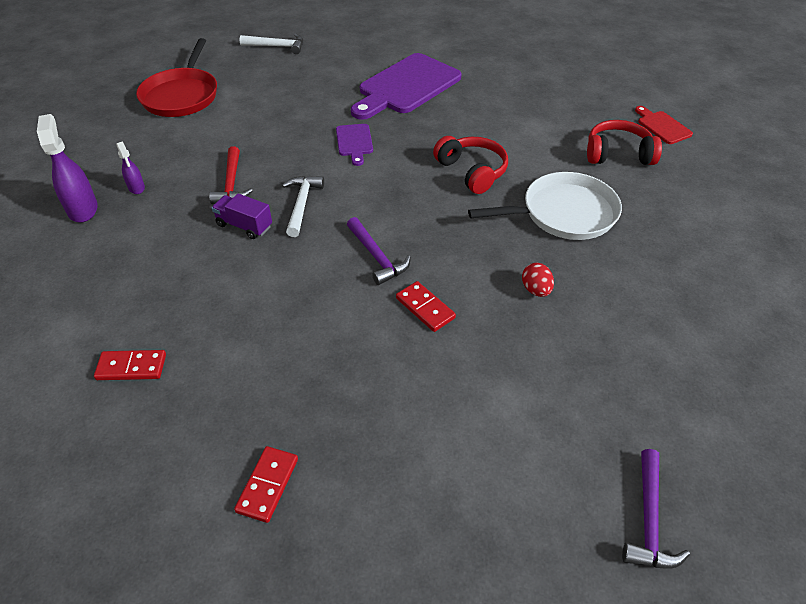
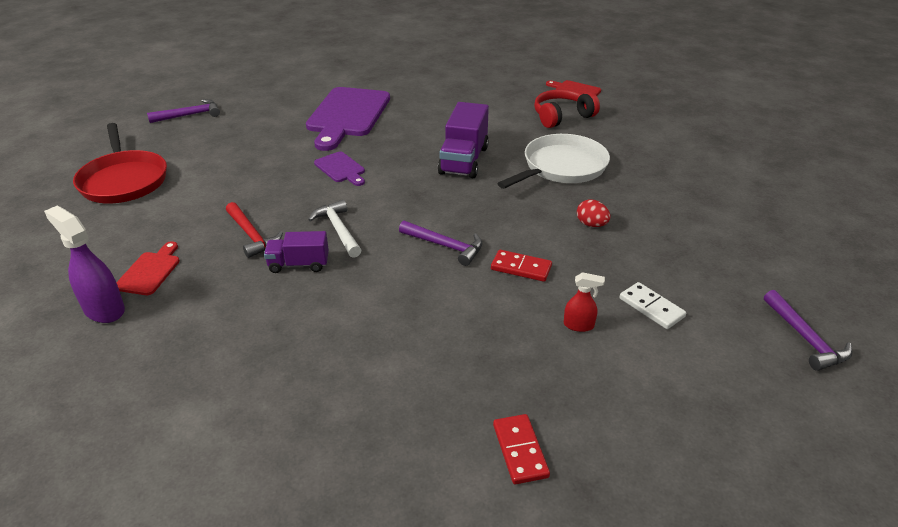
camera: 30 degrees left, 10 degrees down
(131, 367) = (297, 420): red domino -> none
(136, 188) = (150, 271): purple spray bottle -> red cutting board
(277, 46) = (189, 115): white hammer -> purple hammer
(425, 391) = (579, 325): none -> red spray bottle
(472, 171) = (464, 160): red headphones -> purple truck
(513, 406) = (651, 307): none -> white domino

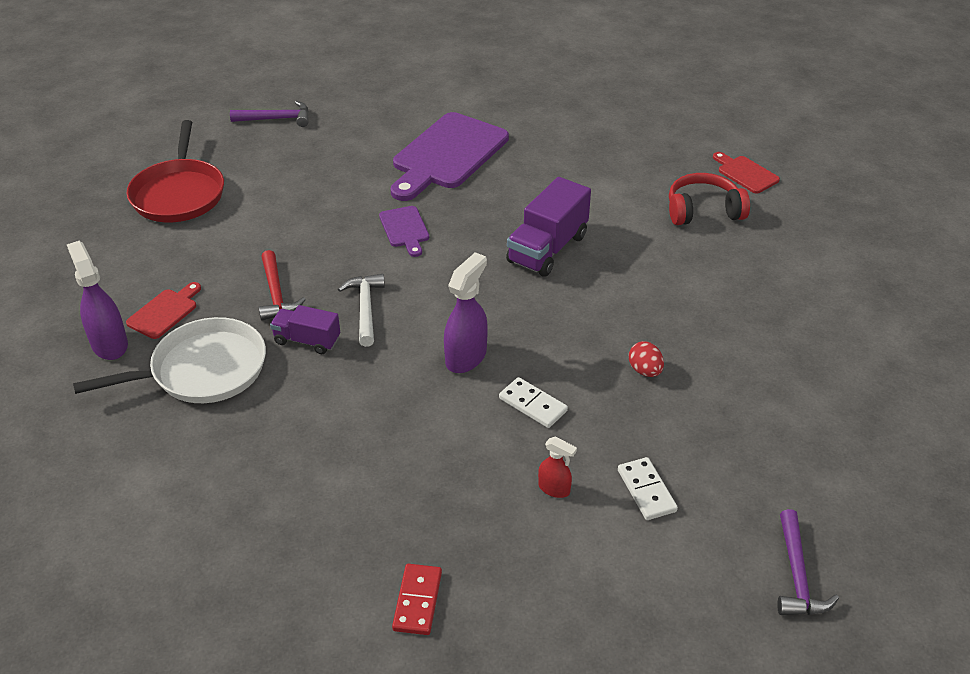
camera: 20 degrees right, 5 degrees up
(445, 246) = (466, 357): purple hammer -> purple spray bottle
(521, 268) = (533, 405): red domino -> white domino
(561, 167) = (658, 284): white pan -> white pan (203, 370)

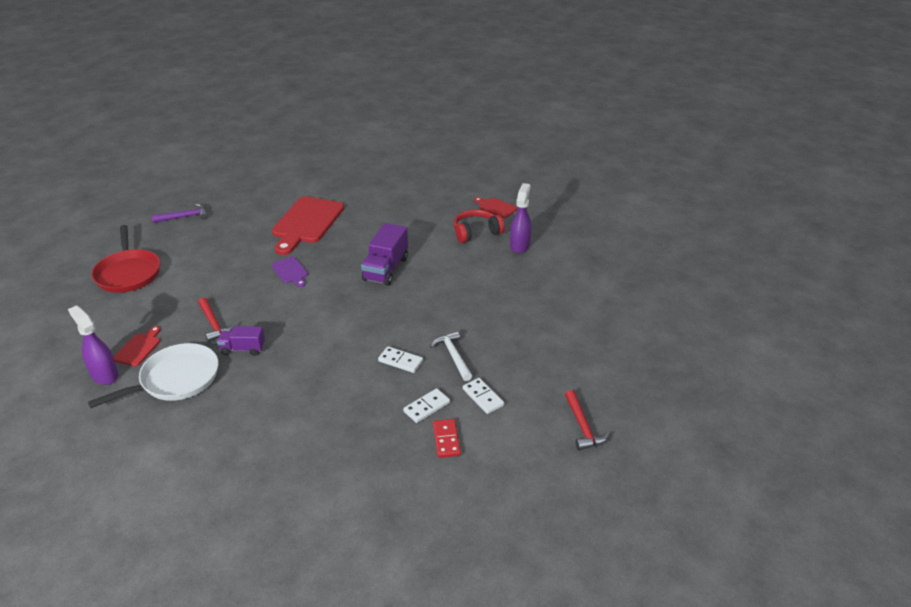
camera: 15 degrees left, 5 degrees down
(365, 308) = (277, 323): white hammer -> white hammer (453, 356)
(417, 601) = (357, 489): red domino -> red domino (446, 440)
(447, 155) = (306, 223): purple cutting board -> red cutting board
(466, 357) = (351, 341): purple spray bottle -> purple spray bottle (520, 245)
(554, 489) = (426, 407): red spray bottle -> white domino
(645, 371) = (464, 329): red egg -> none
(797, 575) = (582, 426): purple hammer -> red hammer

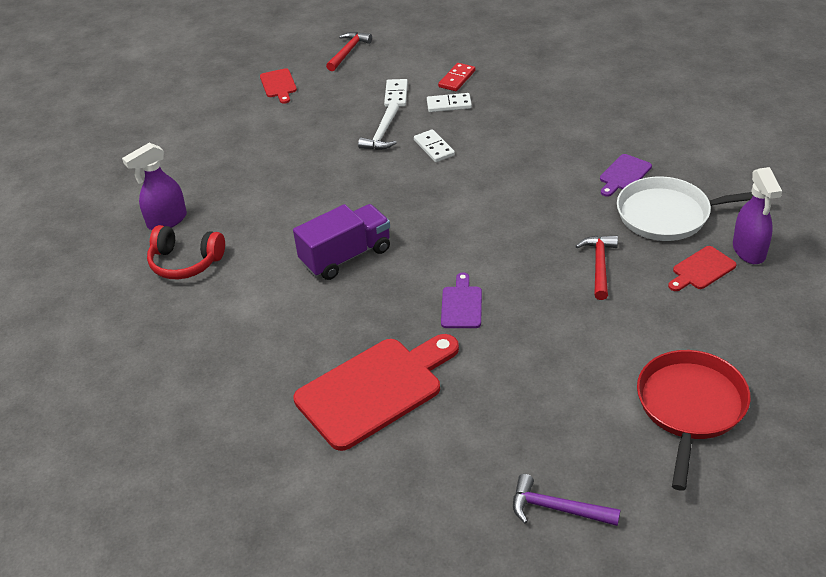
camera: 140 degrees left, 5 degrees up
(226, 400) = (624, 175): none -> purple cutting board
(243, 349) = (581, 221): purple truck -> none
(496, 207) = (109, 292): red cutting board -> red cutting board (279, 85)

